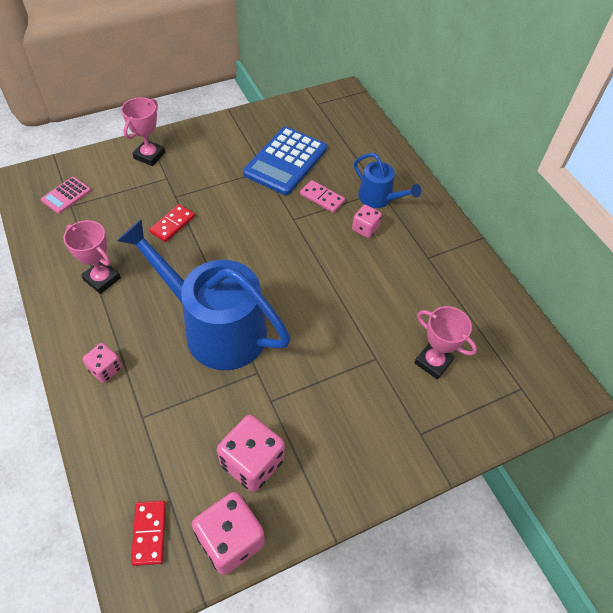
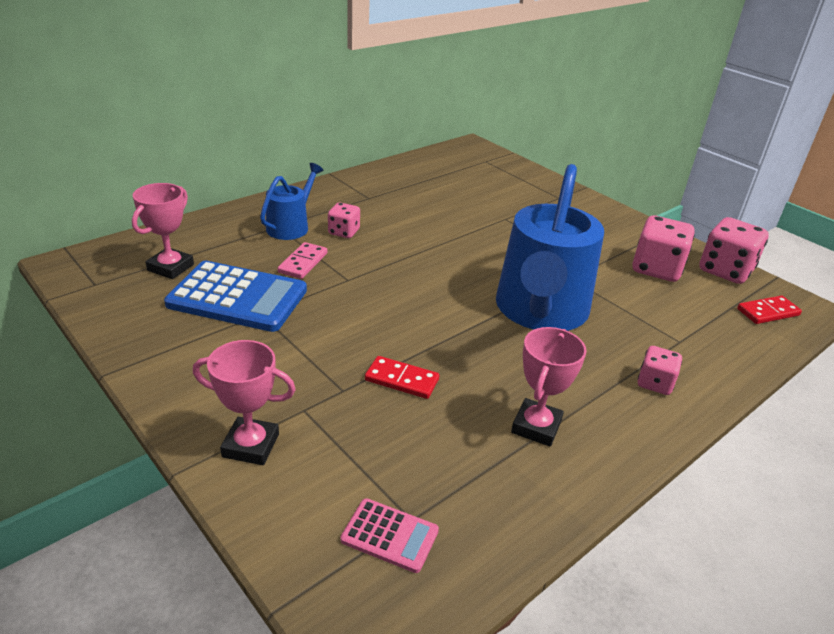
camera: 105 degrees left, 20 degrees down
(433, 362) = (488, 193): pink trophy -> pink trophy (170, 267)

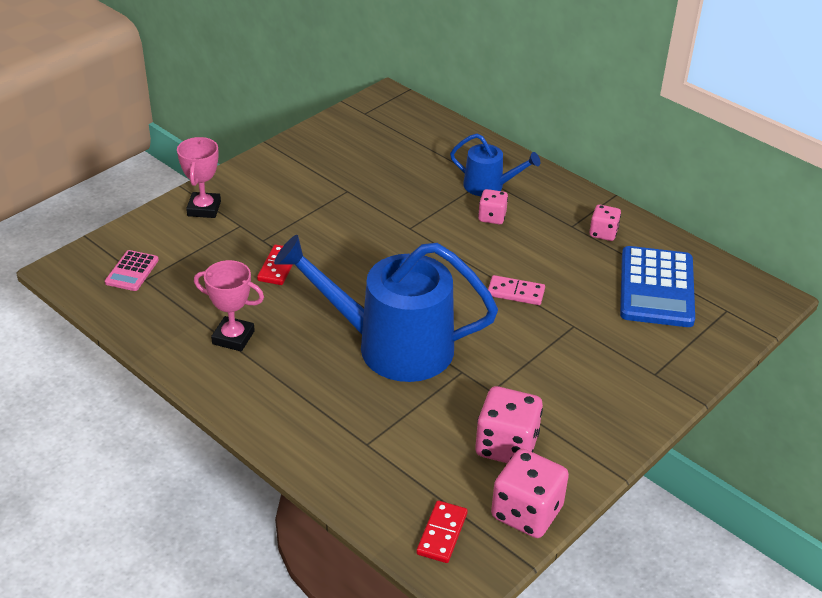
camera: 85 degrees right, 5 degrees up
(170, 267) = (397, 139): pink trophy -> none
(237, 297) = (365, 177): blue calculator -> blue calculator (656, 288)
(303, 263) = (428, 201): pink domino -> pink domino (515, 292)
(655, 383) = (297, 415): pink dice -> pink dice (603, 233)
(768, 312) = (442, 533): red domino -> red domino turned 45 degrees clockwise

